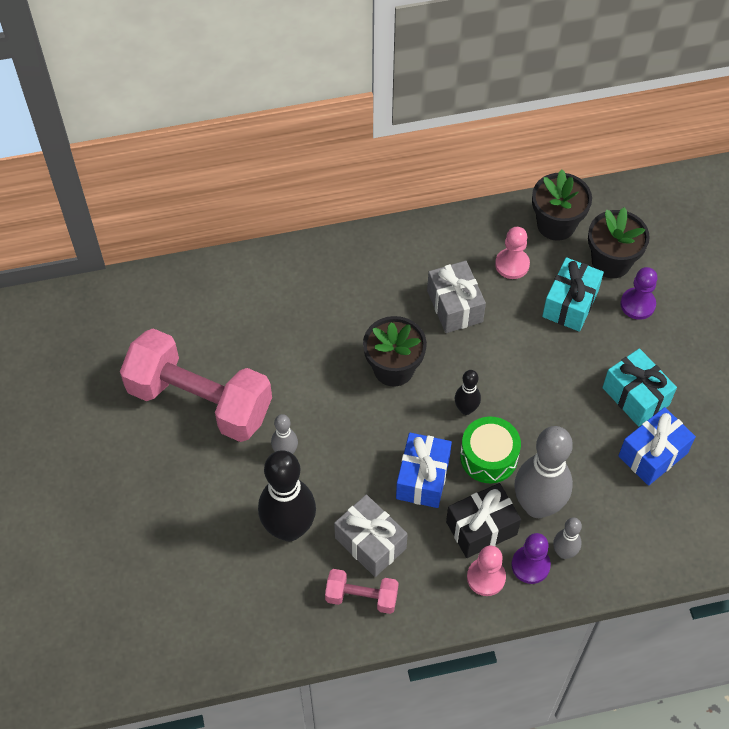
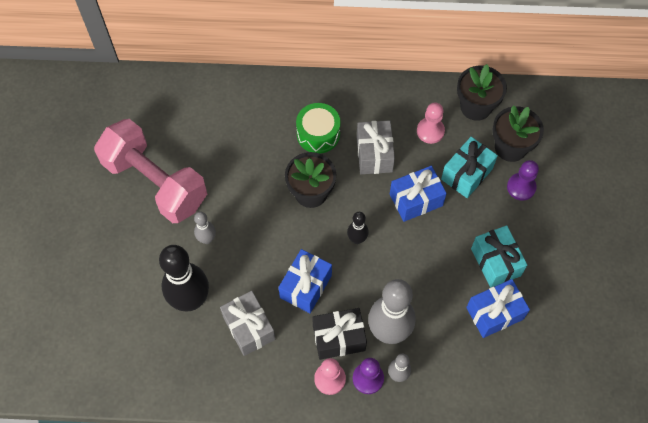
camera: 15 degrees right, 5 degrees up
(361, 597) = (228, 369): pink dumbbell -> none
(488, 457) = (362, 282): green drum -> green drum (318, 134)
(520, 347) = (416, 200): none -> blue gift

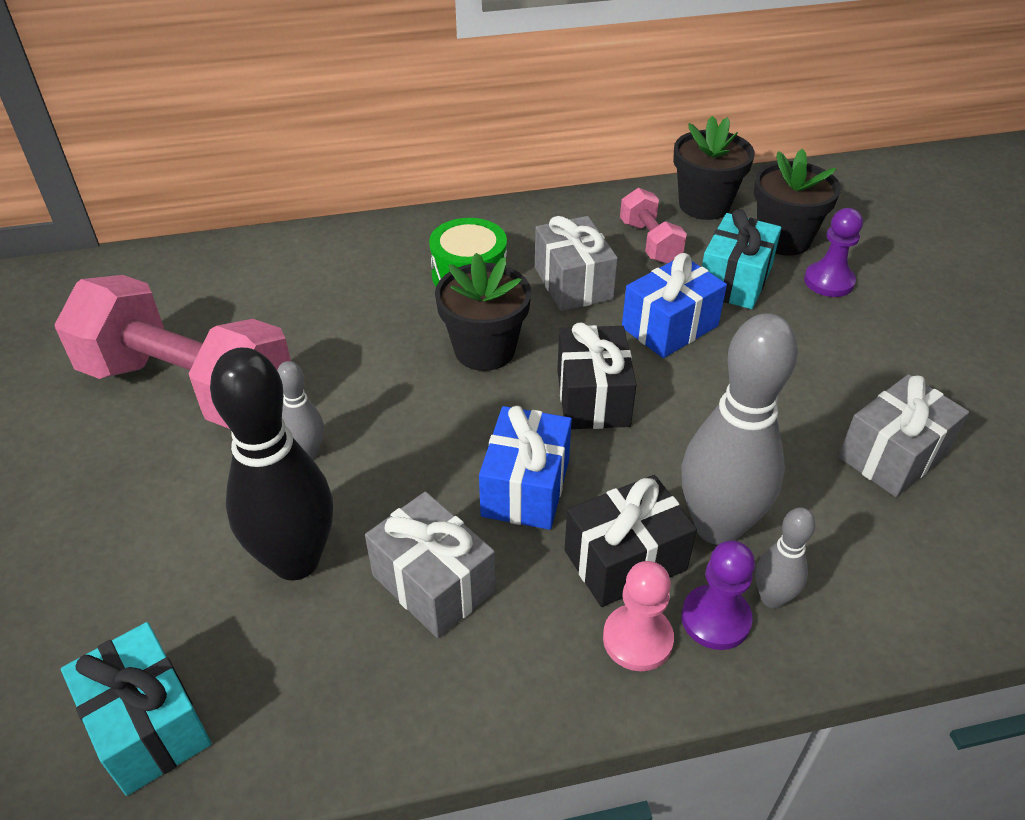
camera: 15 degrees left, 20 degrees down
(357, 239) = (593, 398): black bowling pin -> black gift
(430, 131) = (650, 242): pink pawn -> pink dumbbell
(494, 313) = (892, 455): blue gift -> grey gift
(495, 262) = (849, 382): turquoise gift -> turquoise gift (148, 725)

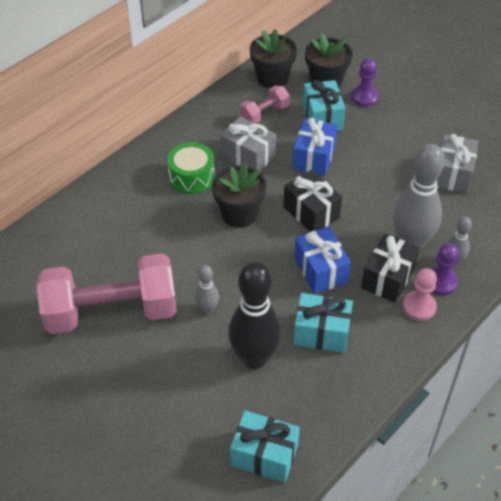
camera: 35 degrees left, 5 degrees up
(433, 583) = (321, 332): grey gift -> turquoise gift
(650, 242) = (264, 114): pink dumbbell -> pink dumbbell turned 75 degrees counterclockwise

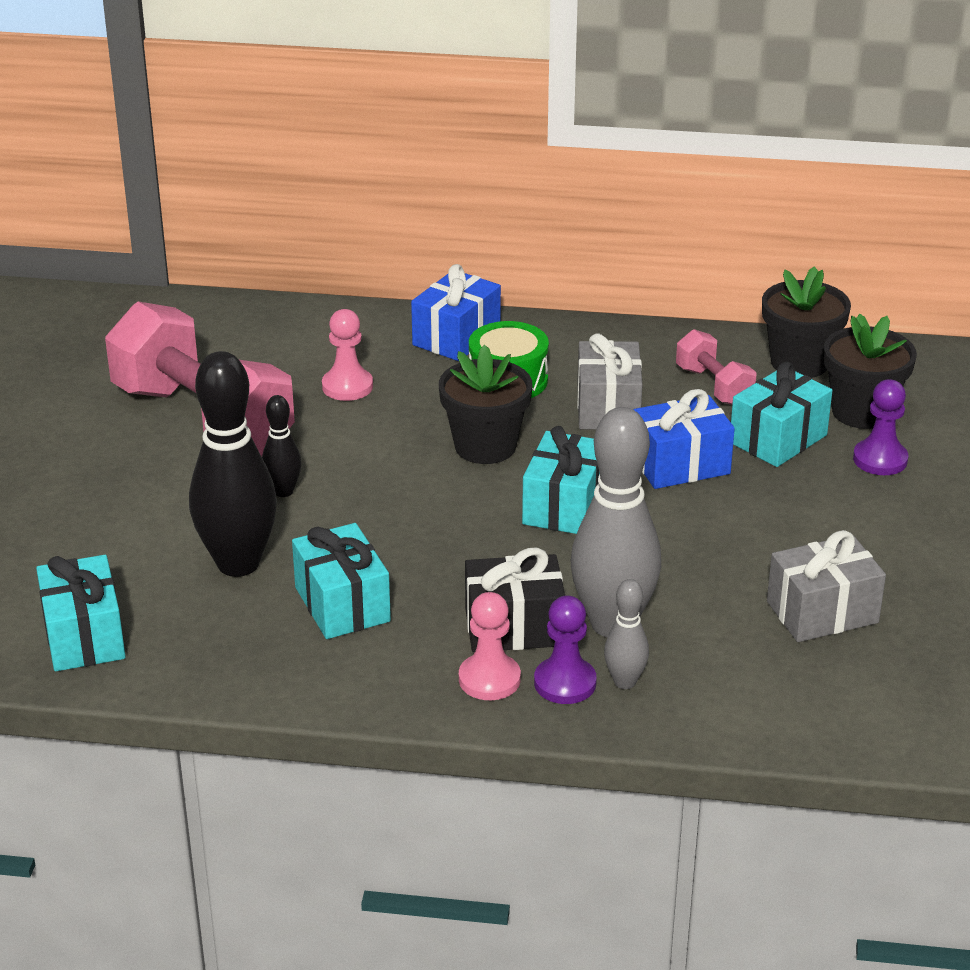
camera: 55 degrees right, 15 degrees down
(138, 238) = (347, 386): none -> pink pawn
(207, 309) = (283, 491): grey bowling pin -> black bowling pin
(264, 114) = (714, 386): pink dumbbell -> pink dumbbell turned 45 degrees clockwise
(311, 212) = (564, 506): black gift -> turquoise gift
(320, 270) = (459, 558): blue gift -> blue gift (456, 337)

